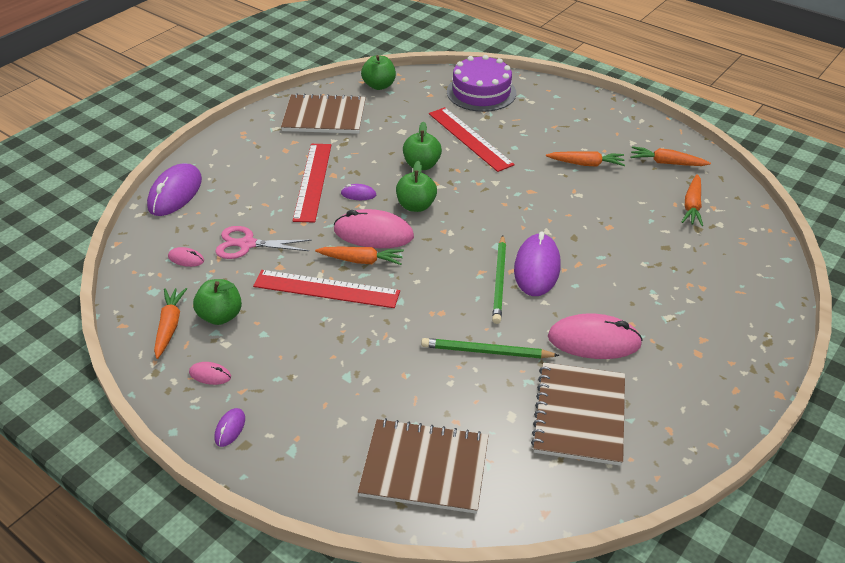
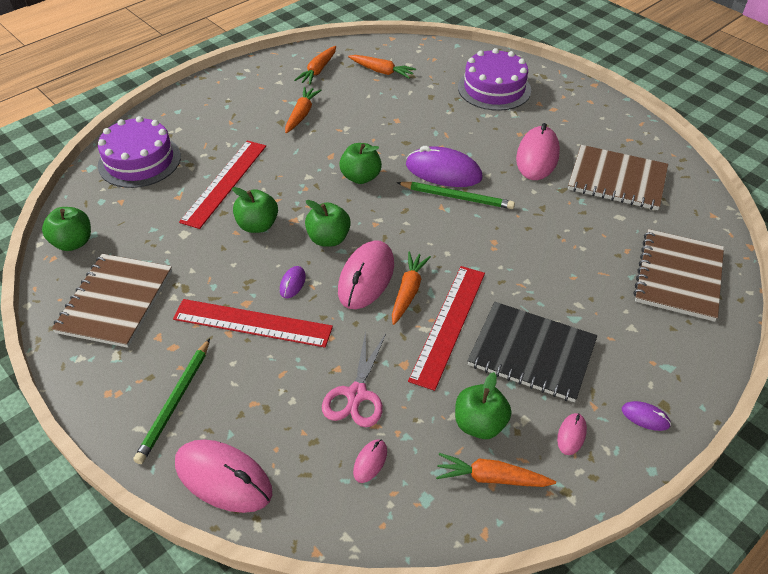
camera: 80 degrees left, 5 degrees up
(175, 193) = (223, 478): purple mouse -> pink mouse
(299, 346) = (532, 353): none -> black notebook
(469, 138) = (225, 182): red ruler -> red ruler turned 45 degrees counterclockwise
(486, 352) = (546, 220): green pencil -> green pencil (175, 402)
(506, 213) = (361, 177): none -> green apple
(711, 297) = (494, 88): none -> purple cake

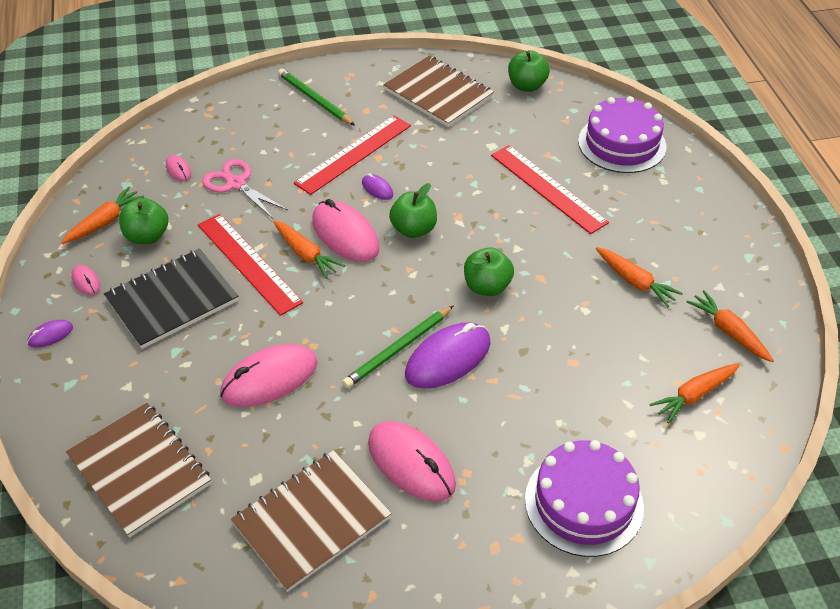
camera: 120 degrees right, 0 degrees up
(223, 478) = (235, 104): pink mouse -> pink mouse (269, 379)
(257, 225) = (468, 191): green apple -> none

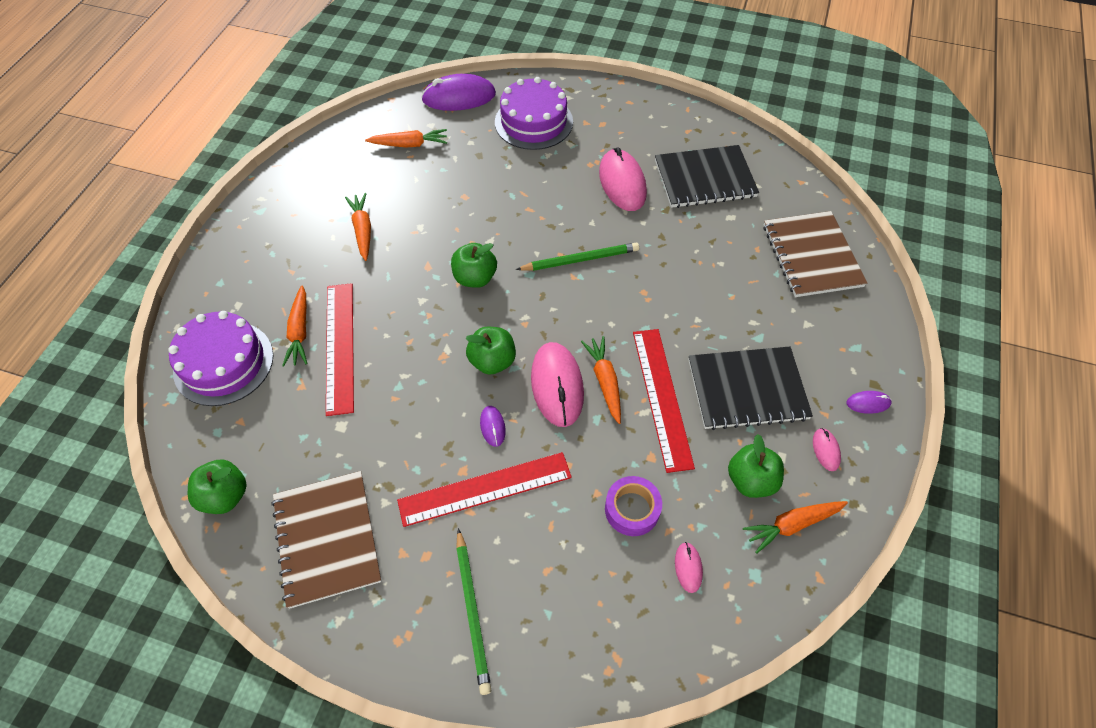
camera: 150 degrees left, 10 degrees up
(236, 184) = (632, 509): pink scissors -> purple tape
(269, 379) = (691, 280): pink mouse -> none
(311, 521) = (704, 179): brown notebook -> black notebook
(448, 359) = (549, 236): purple mouse -> purple mouse (459, 97)
(729, 331) = (341, 169): orange carrot -> orange carrot (300, 331)

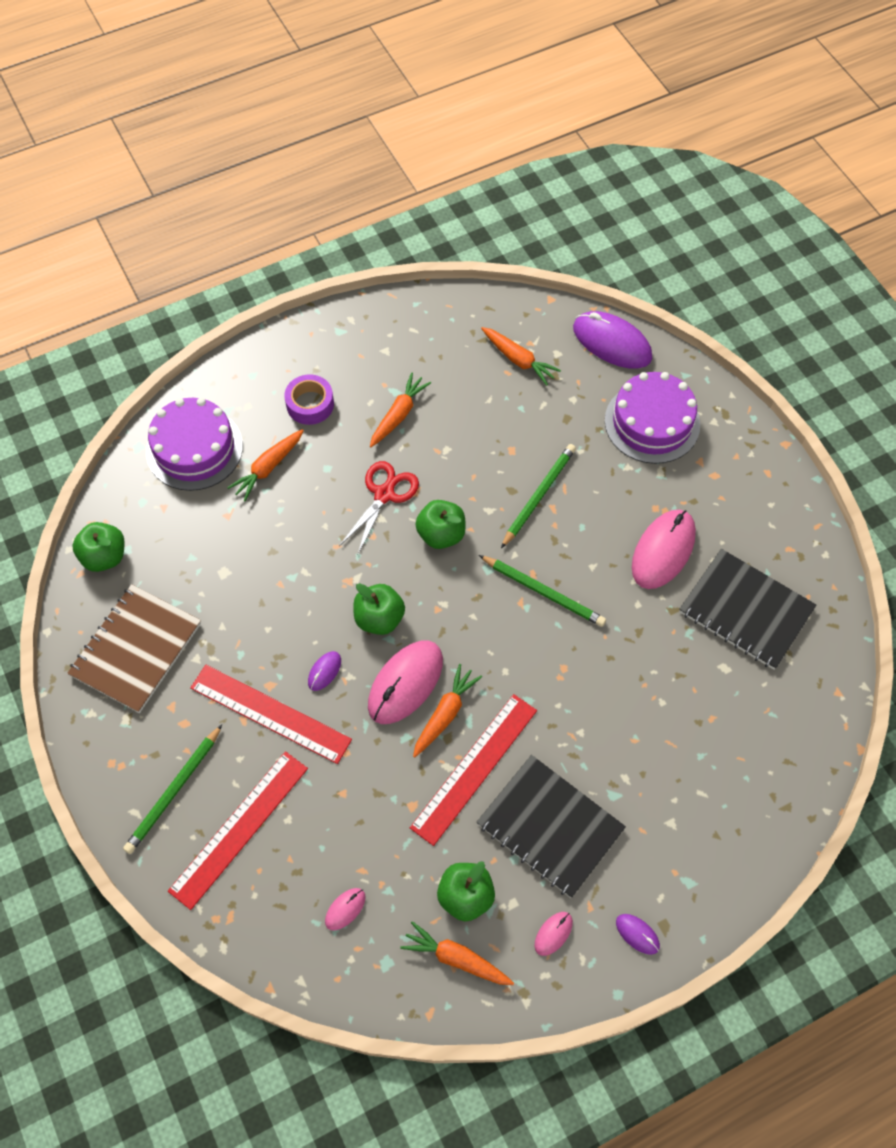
camera: 45 degrees right, 5 degrees up
(340, 346) = (284, 506): red ruler -> red ruler (239, 829)
(407, 284) = (384, 494): none -> red scissors
(512, 209) = (538, 496): none -> green pencil
(632, 509) = (353, 829): purple tape -> purple tape (310, 404)
(811, 256) = (755, 769): brown notebook -> none

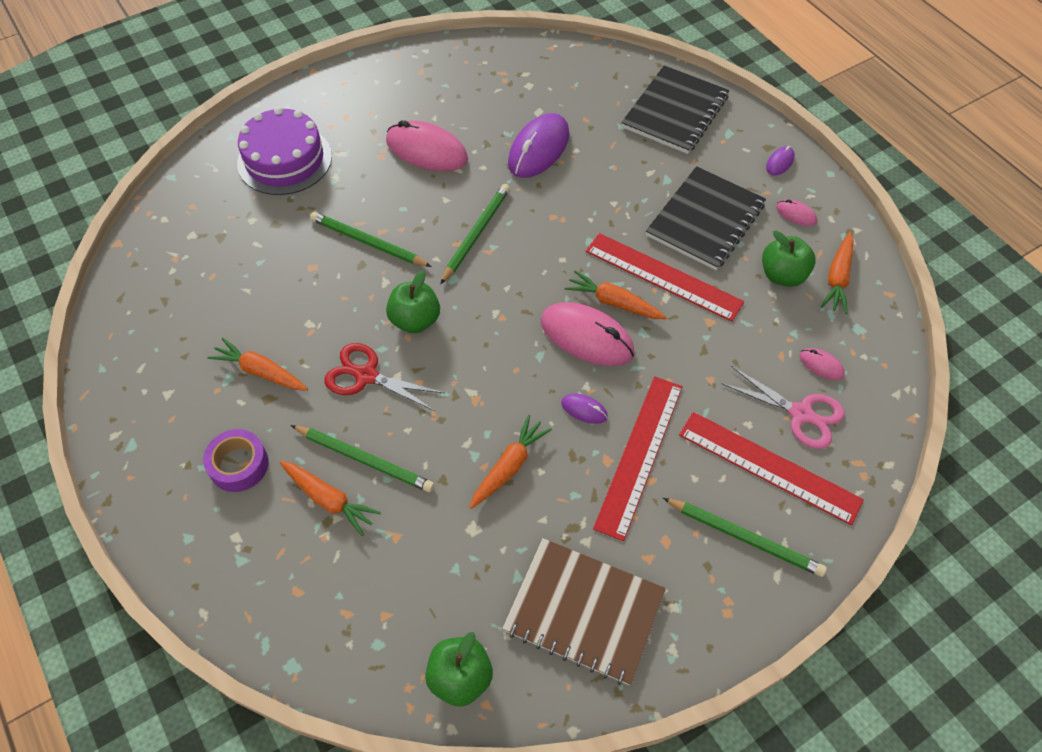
camera: 95 degrees left, 5 degrees down
(194, 448) = (298, 591): purple cake -> none
(291, 873) = (801, 413): none -> pink scissors
(301, 493) = (364, 459): none -> green pencil
(379, 618) = (518, 366): green apple -> none
(518, 360) = (196, 267): orange carrot -> orange carrot (509, 466)
(612, 343) = (184, 191): purple mouse -> purple mouse (538, 149)
(746, 610) = (483, 98): black notebook -> black notebook (675, 112)

